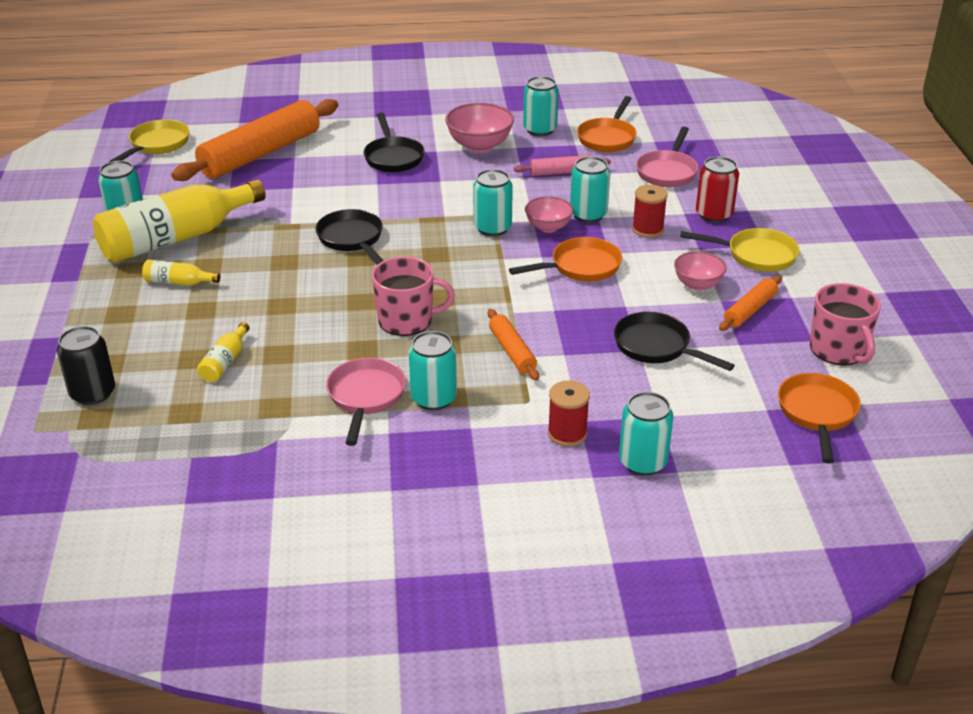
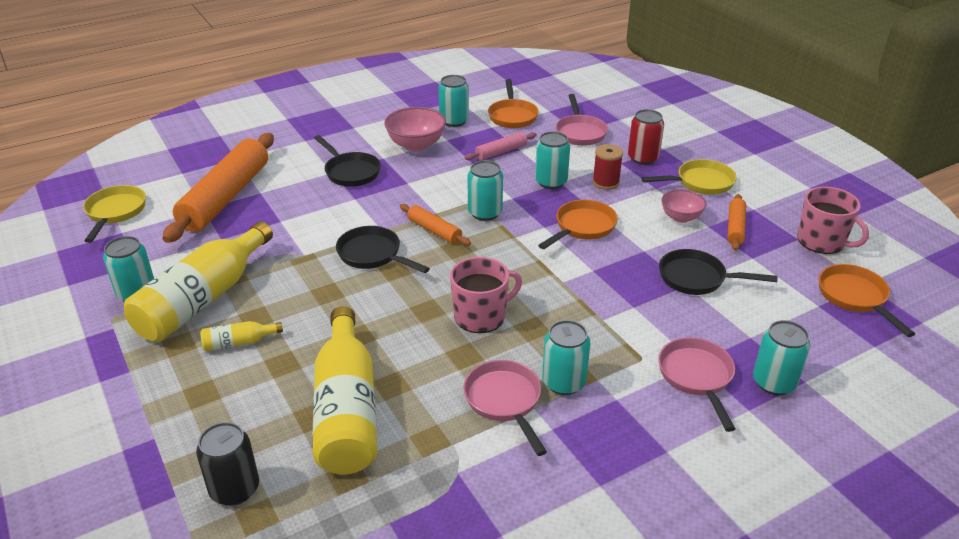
camera: 25 degrees left, 0 degrees up
(225, 362) = (346, 409): yellow bottle -> yellow bottle, size x2.36
(512, 351) = (591, 317): orange rolling pin -> orange rolling pin (434, 230)
(548, 227) = (529, 200): pink bowl -> none
(567, 433) = (696, 377): red spool -> pink pan

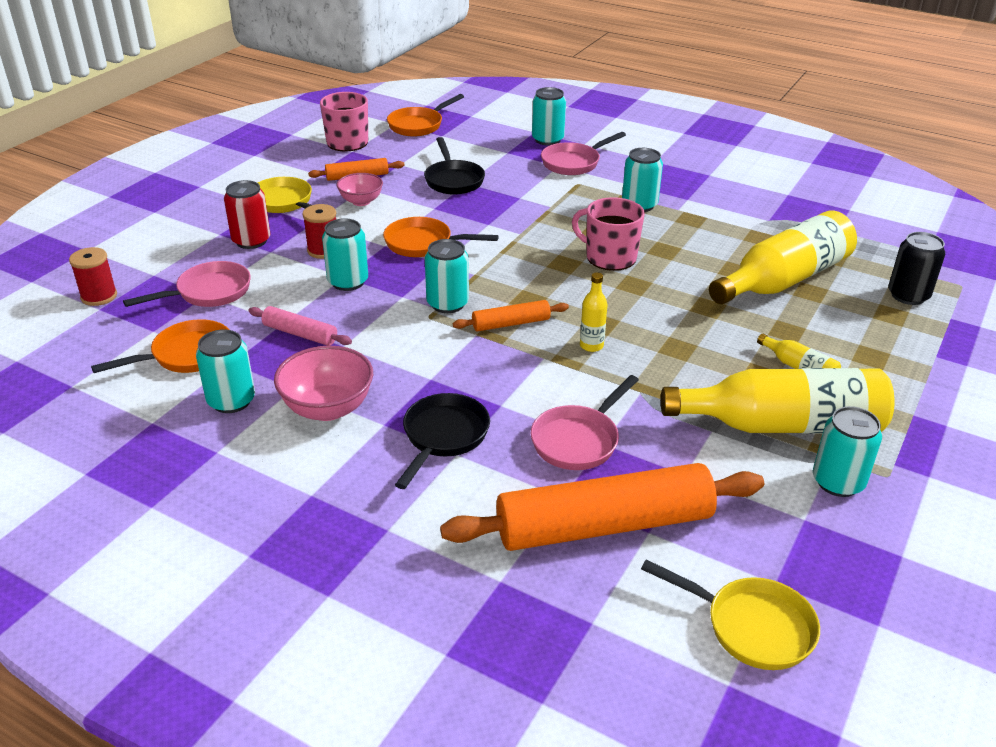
camera: 120 degrees left, 0 degrees up
(115, 213) = (751, 626): yellow pan -> yellow pan turned 120 degrees counterclockwise
(373, 255) = (591, 346): black pan -> yellow bottle
(434, 230) = (511, 324): orange rolling pin -> orange rolling pin turned 60 degrees clockwise
(504, 401) = (687, 221): pink pan -> pink pan (578, 440)
(605, 100) = (99, 296): none -> red spool

